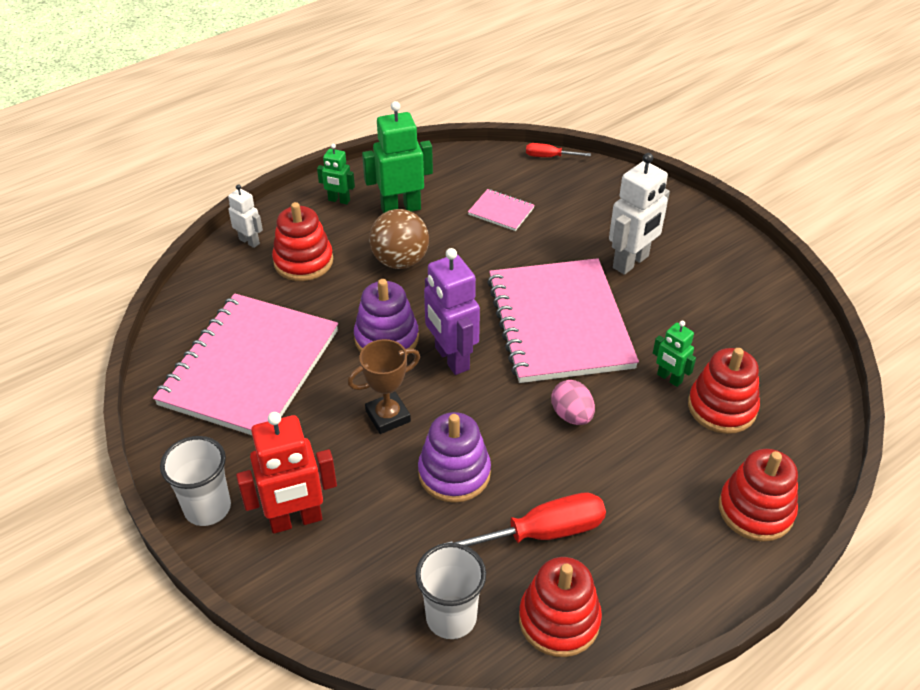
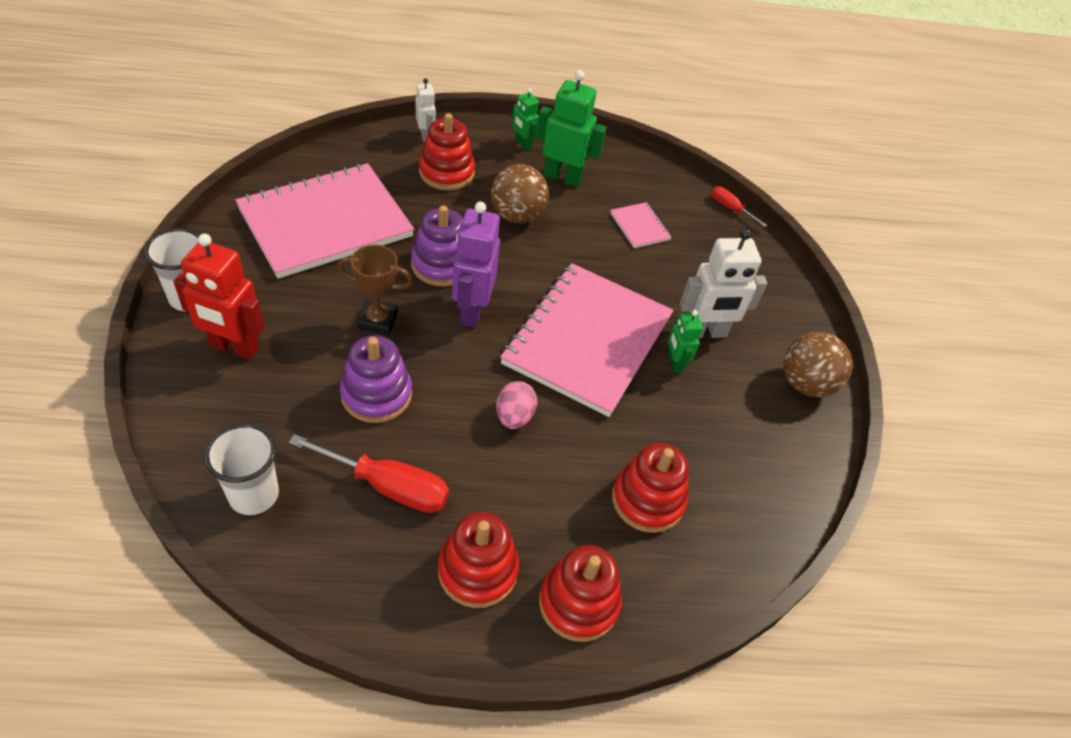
camera: 30 degrees right, 5 degrees up
(559, 620) = (324, 559): red stacking toy -> red stacking toy (477, 570)
(669, 378) = (629, 445): green robot -> green robot (674, 363)
(731, 255) = (805, 384): none -> brown ball

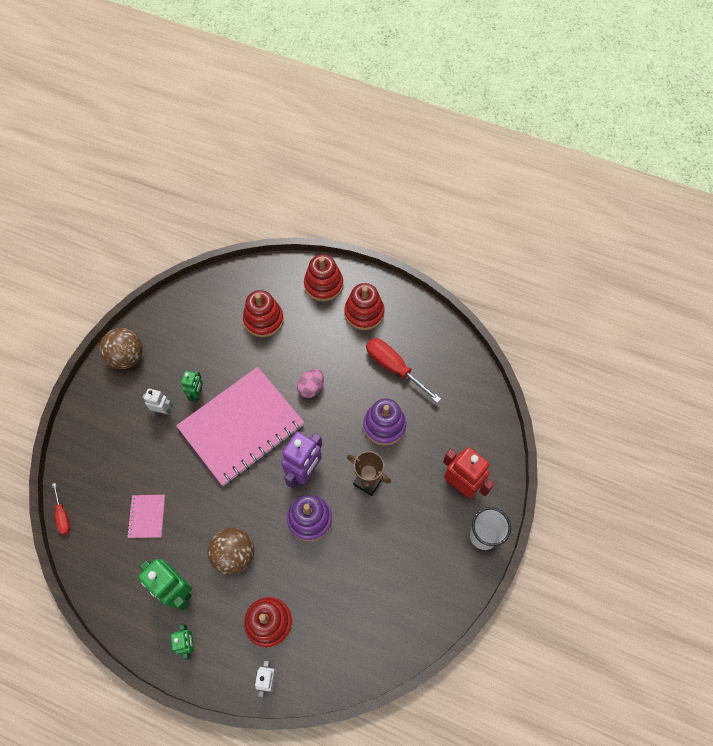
camera: 150 degrees left, 15 degrees up
(254, 495) = (462, 383): white cup -> none
(325, 223) = (380, 587): pink notebook -> none
(705, 332) = (163, 410): white robot -> white robot, size x0.55

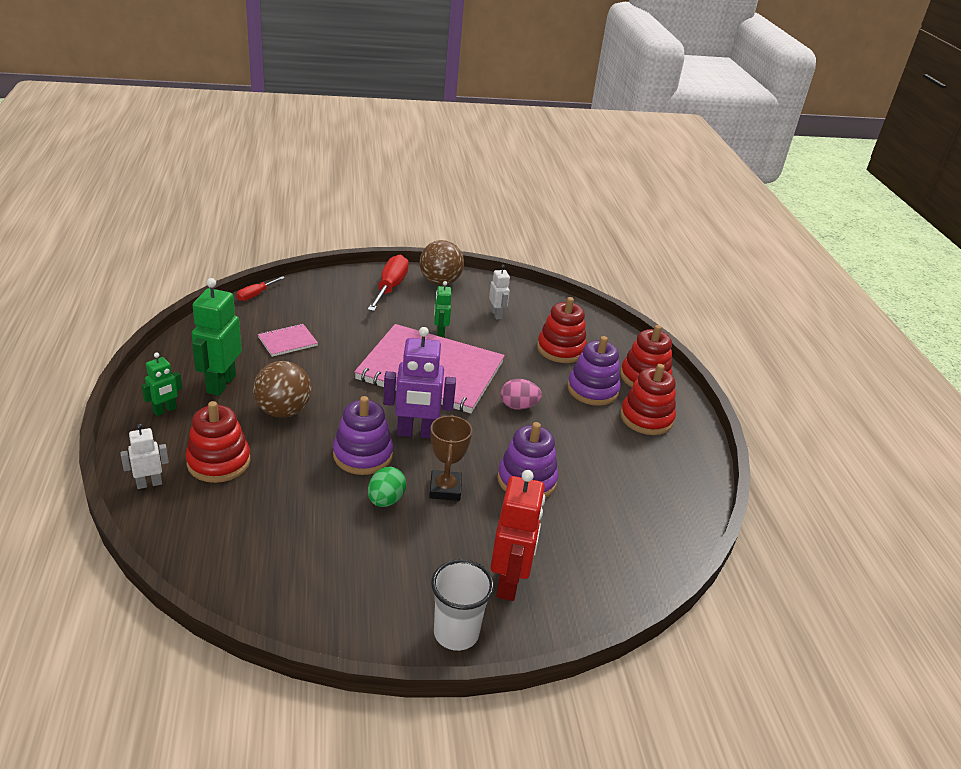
camera: 55 degrees right, 30 degrees down
(163, 410) = (405, 317): white robot -> white robot (496, 314)
(197, 394) = (440, 332): green robot -> green robot turned 105 degrees clockwise
(319, 328) = (592, 390): none -> purple stacking toy
(360, 524) = (385, 500): none -> green egg
(394, 367) = (606, 464): red screwdriver -> red screwdriver (390, 287)

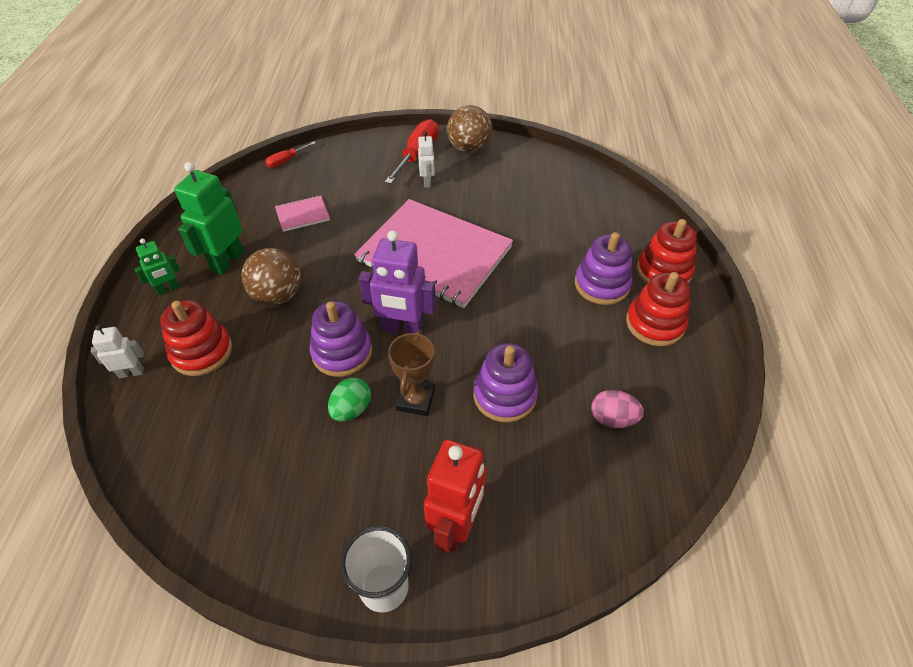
camera: 15 degrees right, 15 degrees up
(440, 332) = (455, 208): green robot -> none
(496, 314) = (519, 188): white robot -> white robot (427, 182)
(518, 406) = (516, 301): pink egg -> pink egg (612, 419)
(561, 349) = (578, 232): red stacking toy -> none

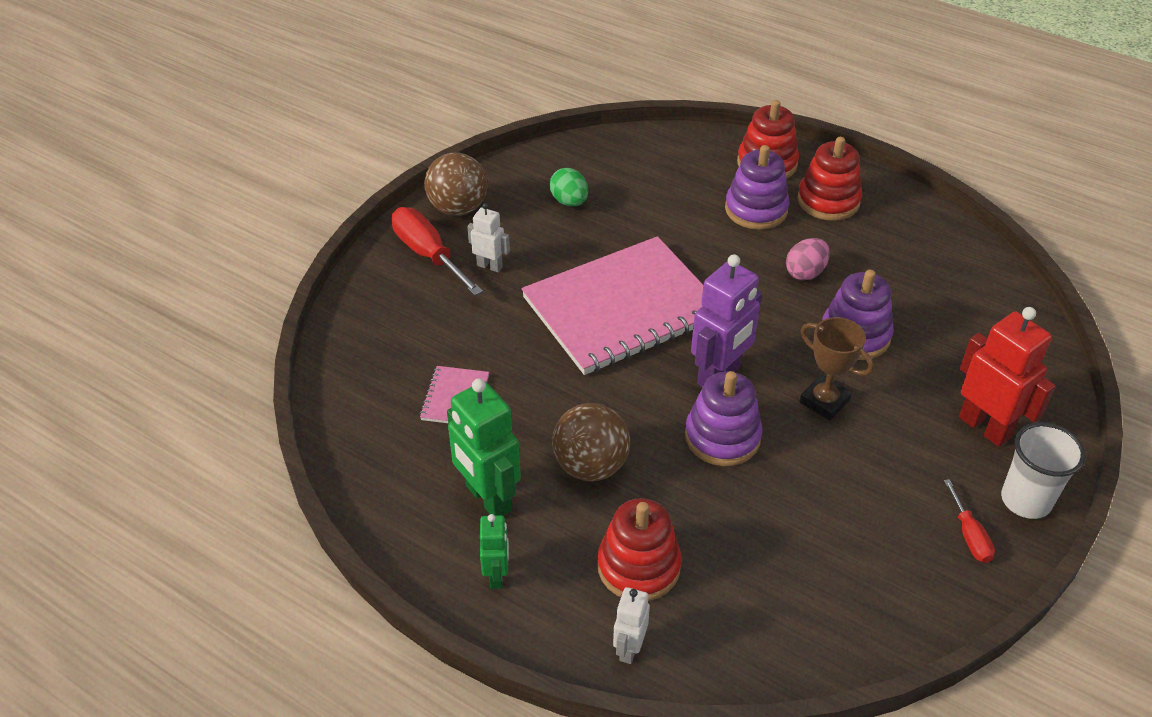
camera: 60 degrees left, 5 degrees down
(286, 161) = (323, 379): red screwdriver -> red screwdriver (969, 535)
(351, 409) = (808, 455): green egg -> green egg (569, 202)
(612, 419) = (921, 278): pink egg -> pink egg (805, 273)

